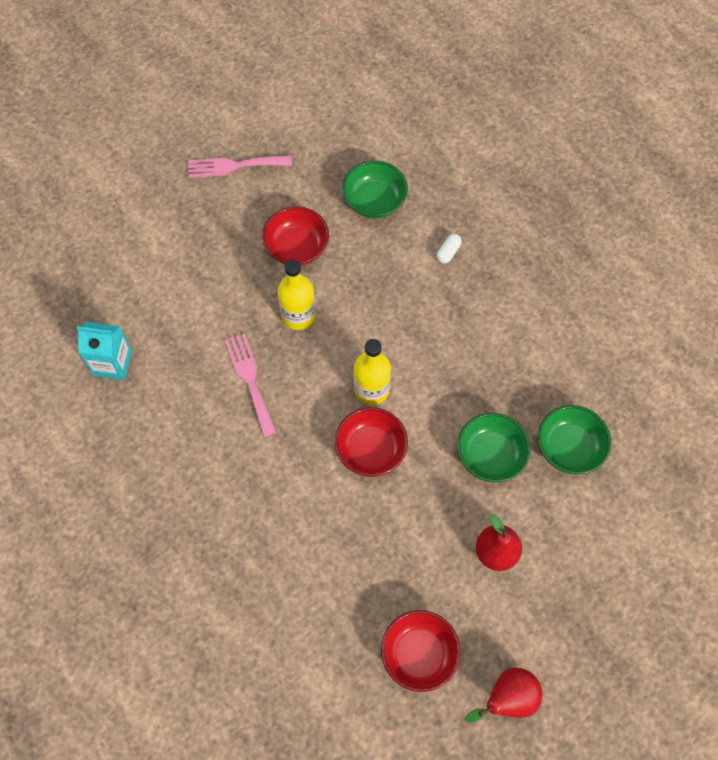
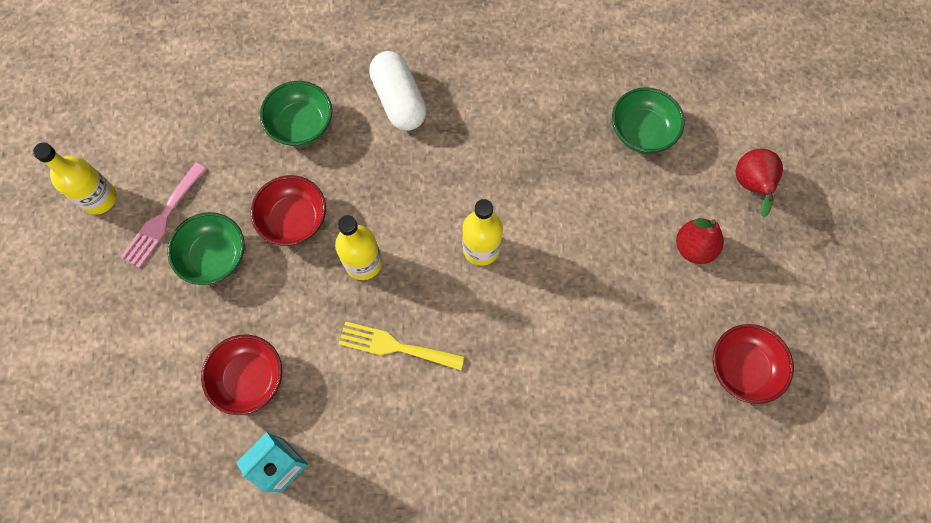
camera: 55 degrees left, 5 degrees up
(220, 118) = (99, 198): none -> yellow bottle
(250, 380) = (395, 346): pink fork -> yellow fork
(371, 450) = (537, 286): red bowl -> red bowl (249, 378)
(448, 252) = (399, 100): white capsule -> white capsule, size x2.36
(490, 455) = (608, 195): green bowl -> green bowl (214, 256)
(507, 698) = (820, 323): red pear -> red pear (751, 186)

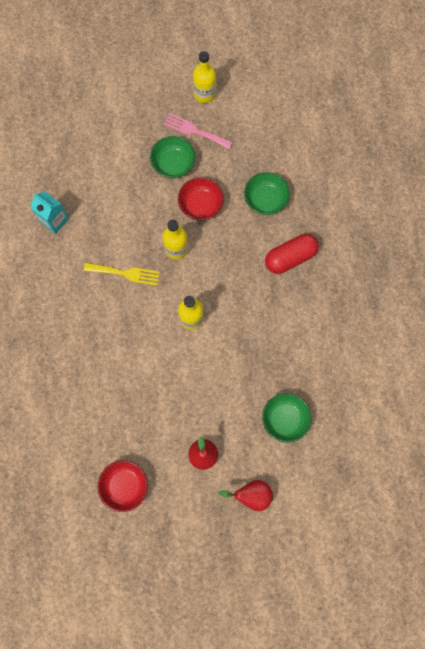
camera: 85 degrees right, 5 degrees up
(249, 378) = (102, 195): red bowl -> none
(395, 346) = (125, 273): yellow fork -> yellow fork turned 90 degrees clockwise
(399, 100) = (290, 257): white capsule -> red capsule

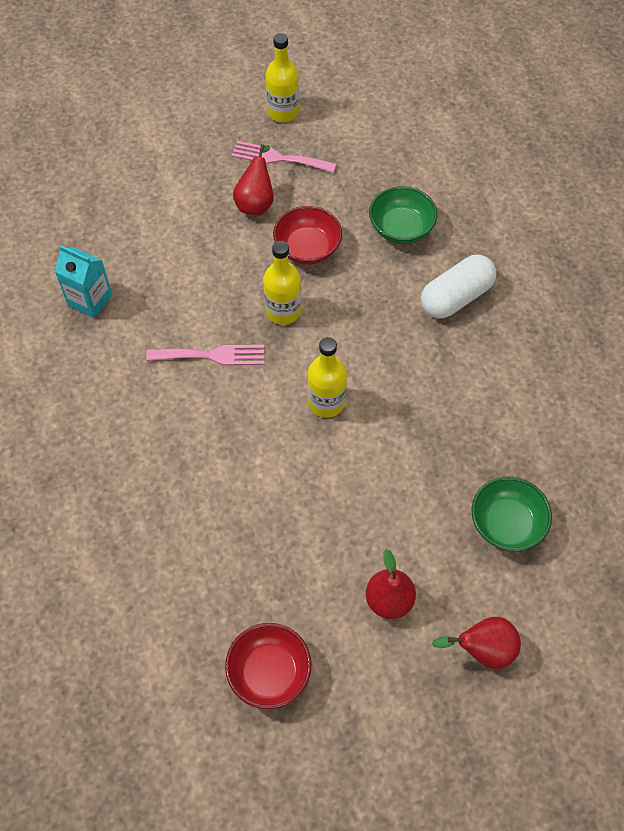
camera: 10 degrees left, 15 degrees down
(125, 273) = (212, 355): yellow fork -> pink fork
(173, 164) = (256, 203): green bowl -> red pear
(290, 257) = (456, 297): red capsule -> white capsule

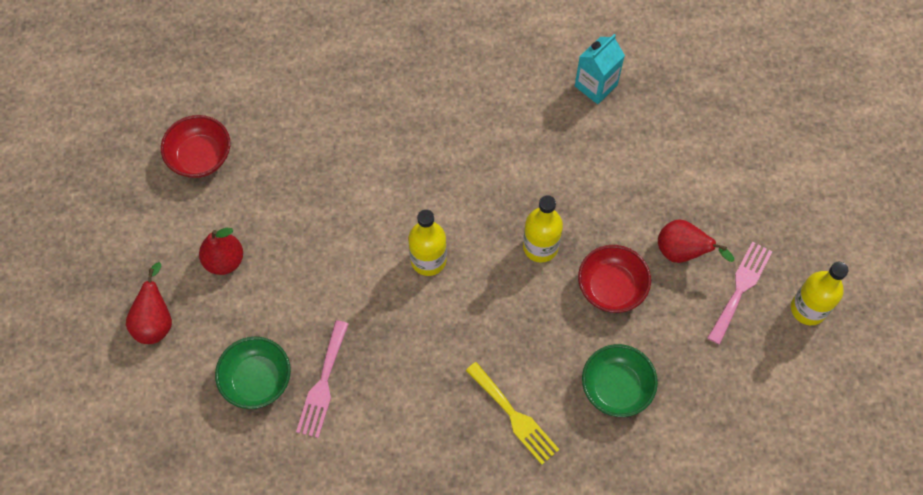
camera: 105 degrees right, 5 degrees up
(212, 355) = (506, 174): pink fork -> pink fork (323, 384)
(456, 297) = (514, 416): white capsule -> yellow fork

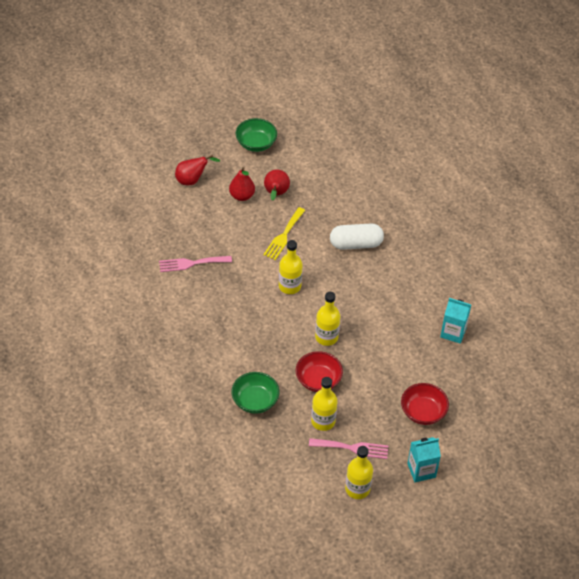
camera: 65 degrees right, 15 degrees down
(200, 157) = (298, 163): red bowl -> red bowl (423, 412)
(257, 380) = (180, 234): green bowl -> green bowl (256, 144)
(391, 142) = (356, 244): none -> white capsule
(514, 416) = (214, 356): yellow fork -> yellow fork (284, 236)
(682, 252) = (361, 410): red pear -> red pear (276, 194)
(683, 309) = (323, 421): none -> yellow bottle
(803, 217) = (421, 470): none -> turquoise carton

